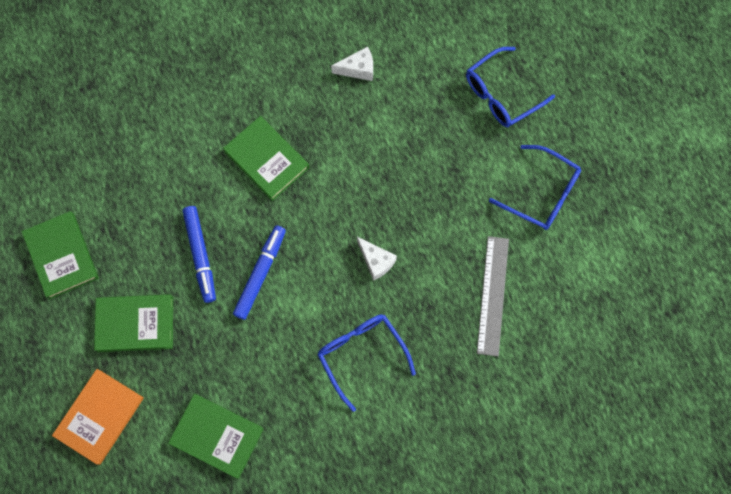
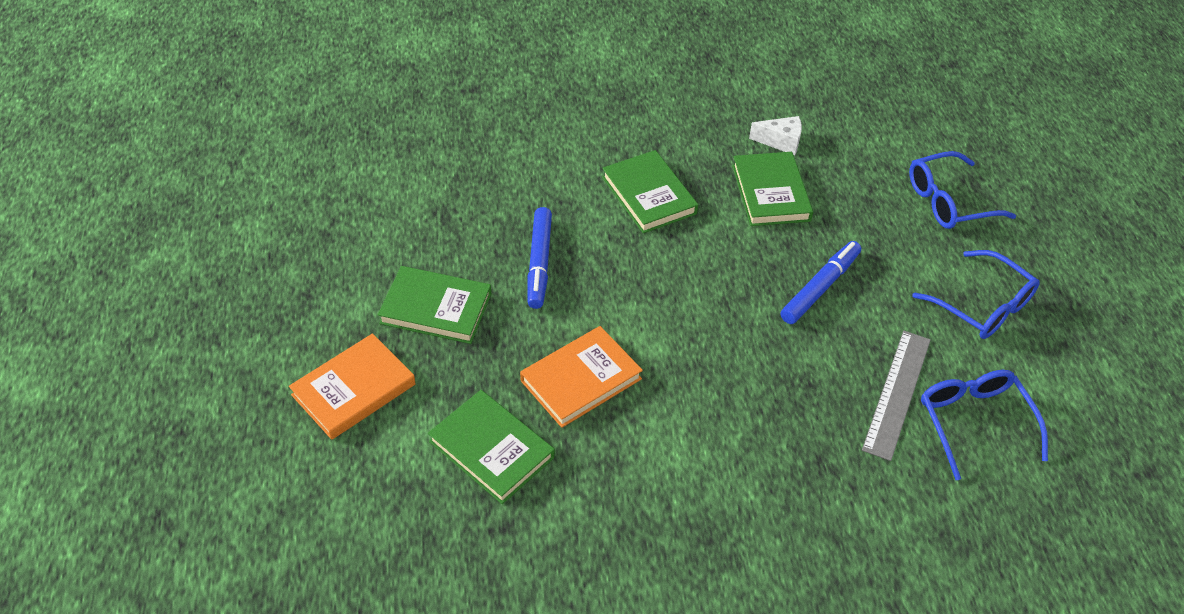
camera: 15 degrees right, 25 degrees down
(62, 256) = (378, 224): green book -> green book (771, 193)
(260, 274) = (605, 298): blue marker -> blue marker (820, 287)
(263, 355) = (581, 379): none -> orange book
(361, 354) = (707, 412): blue glasses -> blue glasses (974, 422)
(376, 261) = (753, 321): white cheese -> none

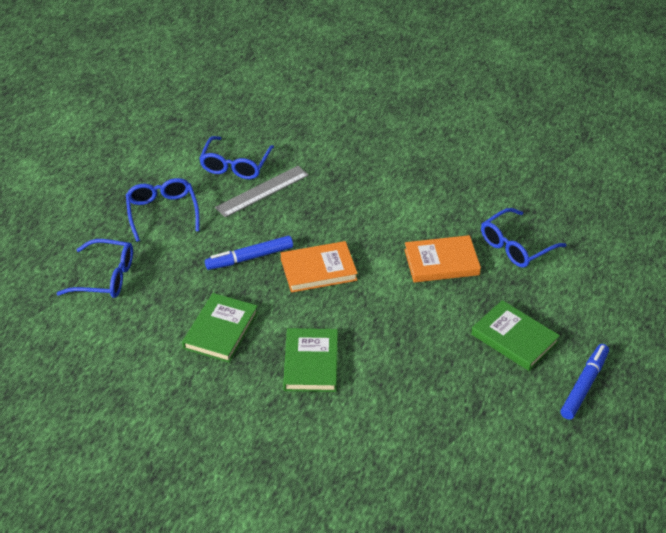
camera: 150 degrees left, 5 degrees down
(354, 390) = (589, 307): orange book -> orange book (318, 270)
(491, 449) = (516, 246): green book -> blue glasses
(539, 263) = (425, 343): blue marker -> blue marker (584, 385)
(781, 142) = (174, 367): white cheese -> none

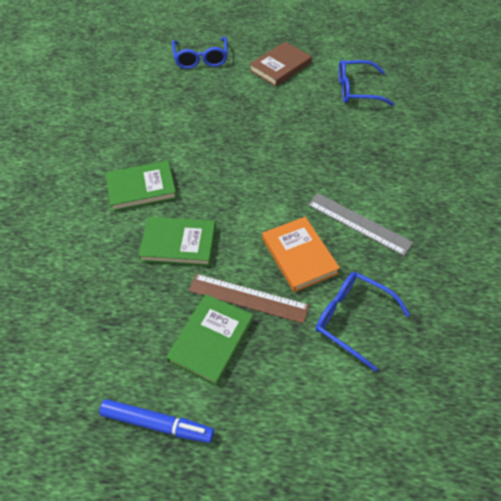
camera: 75 degrees right, 10 degrees up
(162, 212) = (280, 67): blue glasses -> brown book
(220, 330) = (164, 128): green book -> green book (179, 243)
(249, 258) = (250, 124): blue marker -> none
(262, 191) = (333, 112): grey ruler -> grey ruler (358, 223)
(318, 270) = (253, 169): orange book -> none
(477, 306) = (248, 298): none -> brown ruler

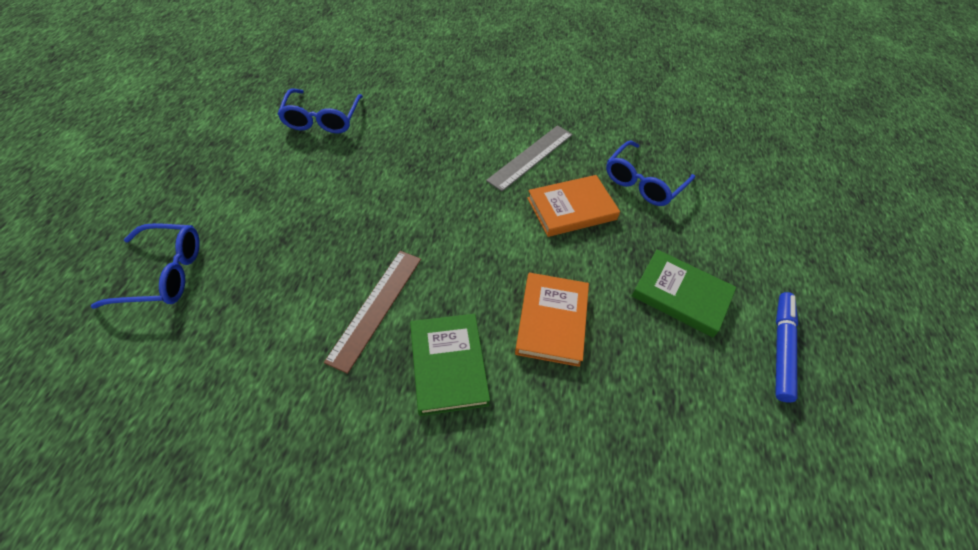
camera: 90 degrees left, 0 degrees up
(179, 243) = (551, 321): green book -> orange book
(248, 298) = (626, 258): brown ruler -> brown ruler (376, 307)
(280, 67) = (239, 180): brown book -> none

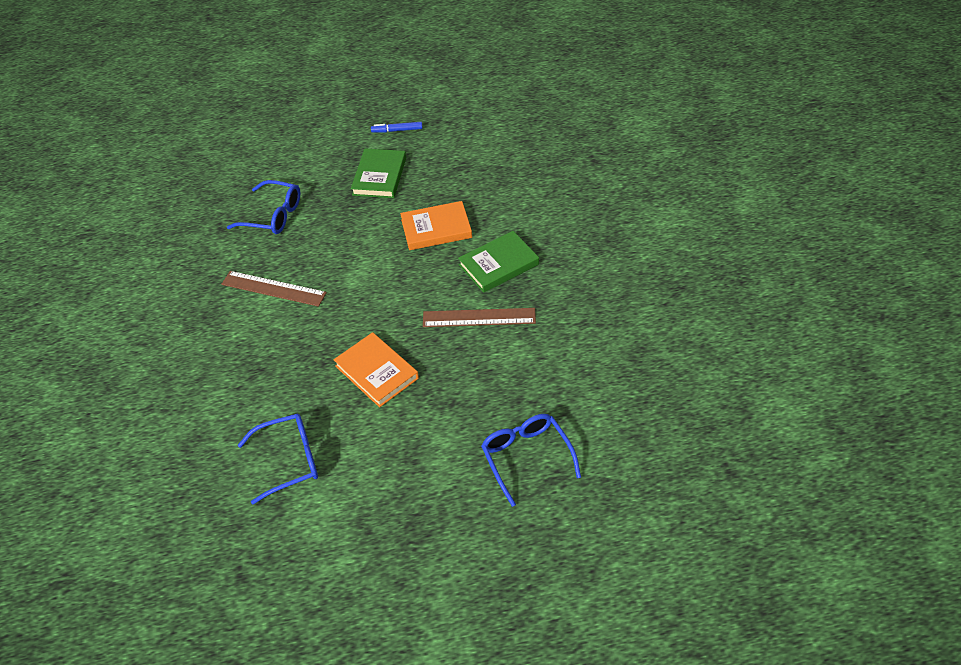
camera: 105 degrees left, 5 degrees down
(531, 157) = (273, 288): grey ruler -> brown ruler
(571, 209) = (325, 247): orange book -> orange book (377, 372)
(781, 348) = (397, 130): blue marker -> blue marker, size x0.66

